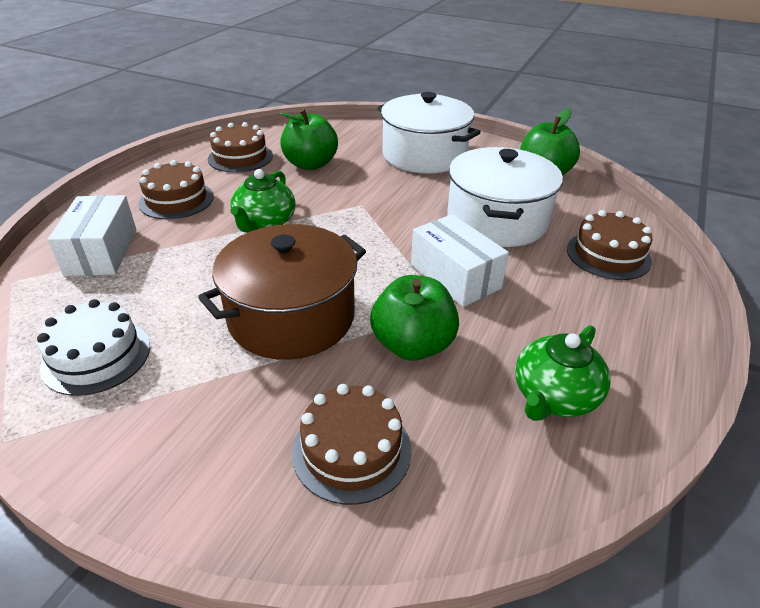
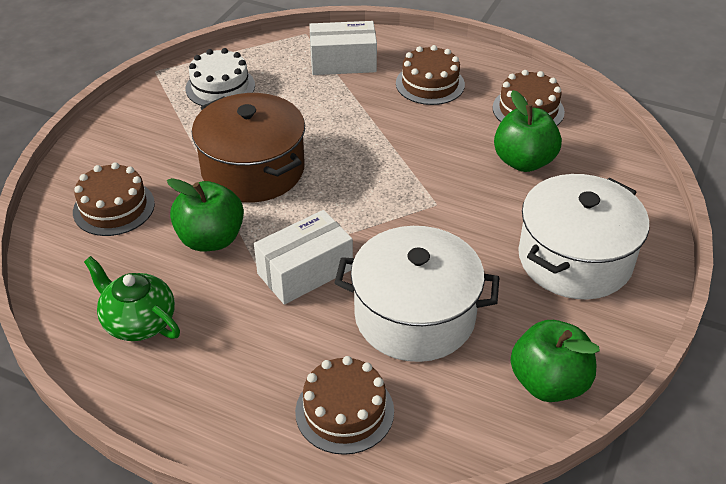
camera: 90 degrees right, 5 degrees up
(265, 223) = (394, 141): green teapot -> none

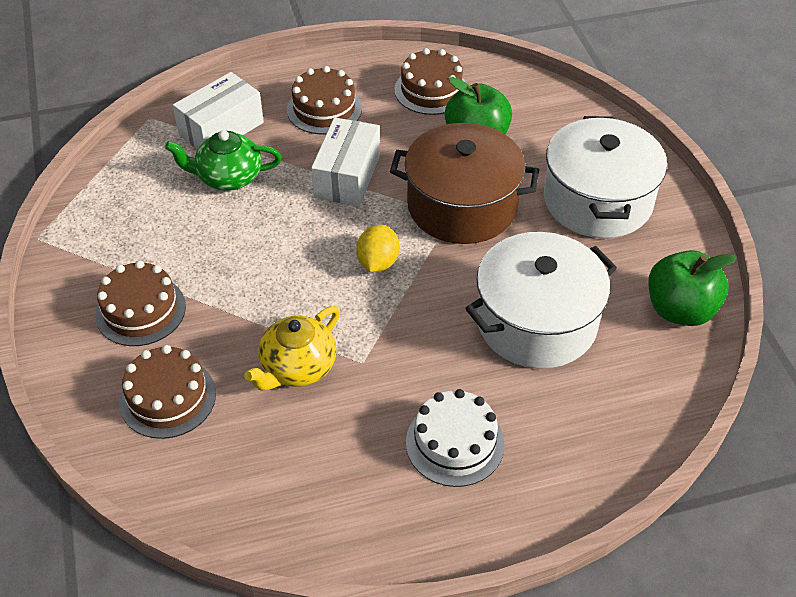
camera: 40 degrees left, 5 degrees up
(138, 321) = (322, 482): green teapot -> green teapot (228, 177)
(211, 239) = (297, 367): green apple -> yellow teapot
(220, 87) = (128, 217): white cake -> white cake (455, 443)
(253, 170) = (259, 280): brown pot -> brown pot (462, 206)
(305, 271) = (411, 342): white box -> white box (347, 176)
(344, 411) = (570, 433): brown cake -> brown cake (140, 310)
(346, 204) = (378, 262): none -> yellow lemon

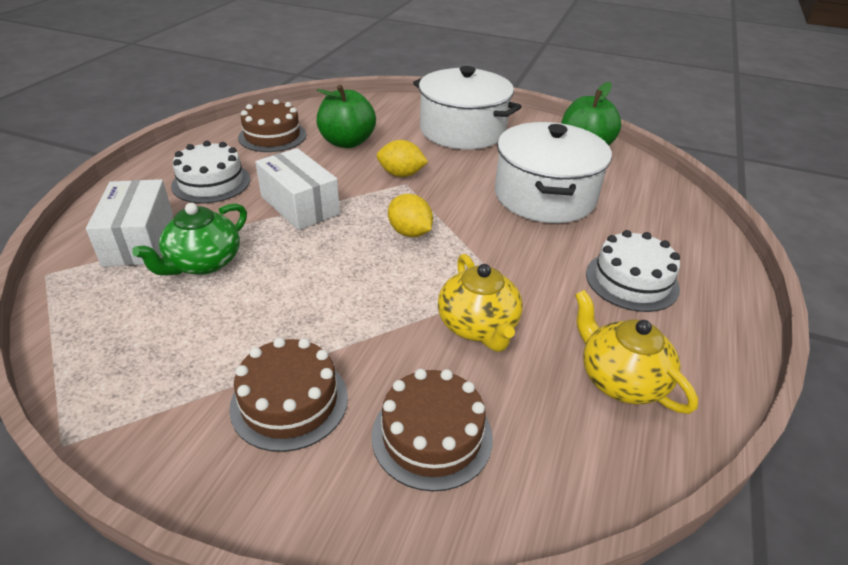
camera: 55 degrees left, 10 degrees down
(311, 482) = (620, 379): none -> yellow teapot
(324, 109) = (211, 182): brown cake -> white cake
(462, 206) = (401, 174): brown pot -> yellow lemon

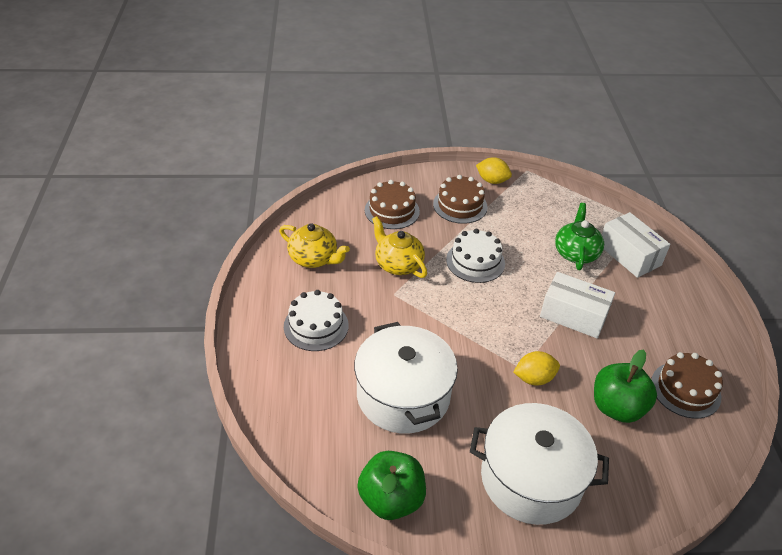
camera: 155 degrees right, 5 degrees up
(211, 182) = (655, 314): white cake -> white cake (475, 261)
(410, 232) = (480, 317): yellow lemon -> yellow lemon (492, 181)

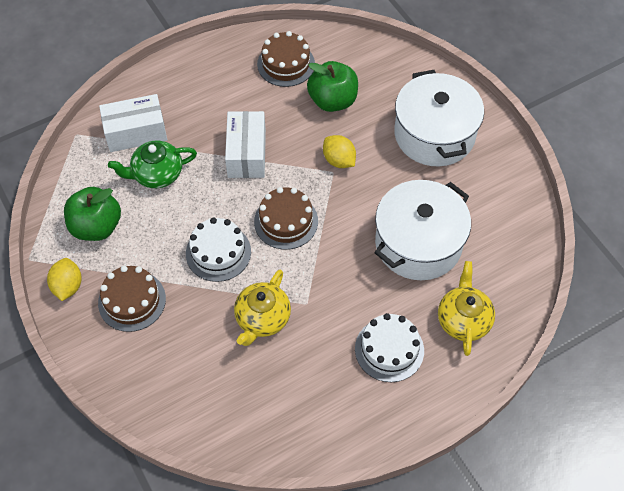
camera: 115 degrees left, 15 degrees up
(314, 258) = (301, 403): yellow teapot -> yellow teapot (463, 320)
(391, 499) = (513, 211): green apple -> green apple (96, 227)
(392, 211) = (178, 365): brown cake -> brown cake (286, 221)
(629, 255) = (136, 132): white box -> white box turned 45 degrees clockwise

